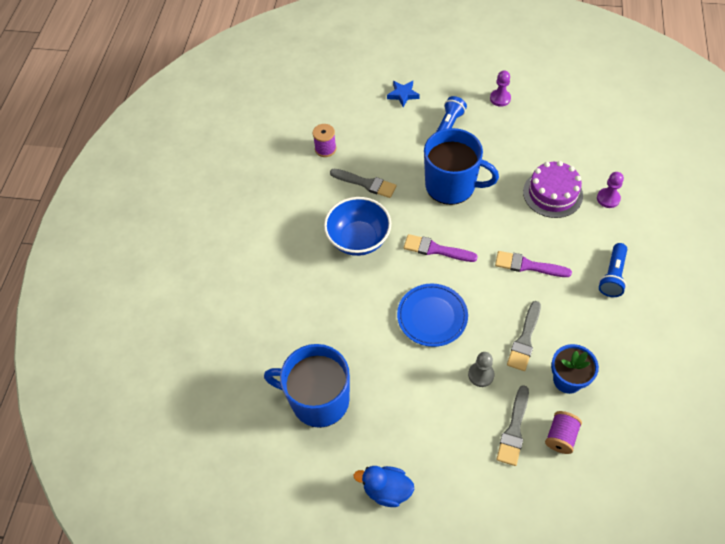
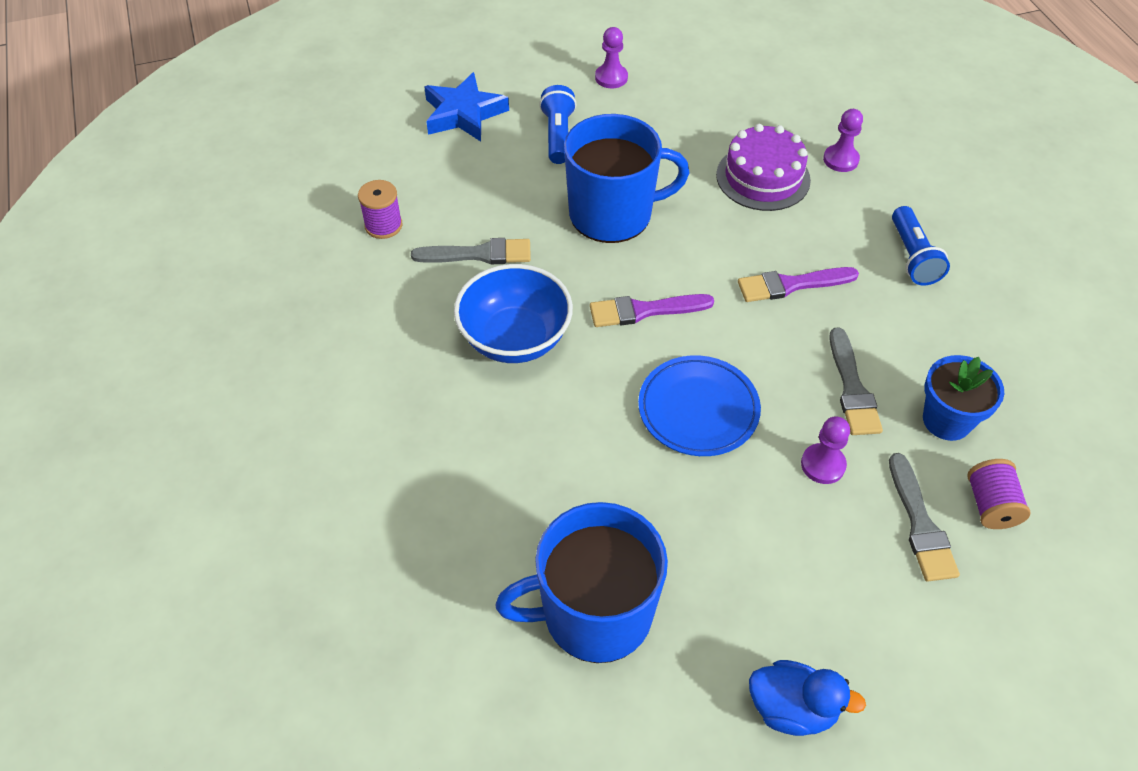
camera: 30 degrees left, 5 degrees down
(386, 490) = (792, 708): blue duck -> blue duck turned 150 degrees counterclockwise
(403, 95) = (464, 114): blue star -> blue star, size x1.62
(481, 375) = (823, 465): grey pawn -> purple pawn

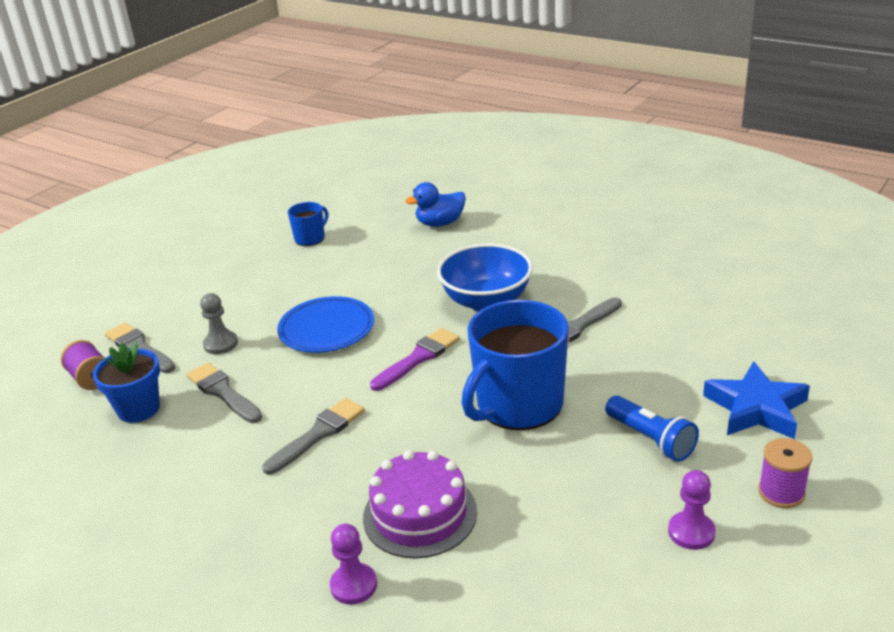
camera: 145 degrees right, 20 degrees down
(383, 225) = (667, 306): purple spool -> purple spool (781, 492)
(594, 613) = (310, 238): blue mug -> blue mug, size x0.47
(791, 285) = (318, 434): purple brush -> grey brush
(792, 708) = (183, 257): blue duck -> blue duck (440, 223)
(823, 465) = (220, 344): purple pawn -> grey pawn
(912, 257) = (218, 518): blue flashlight -> none

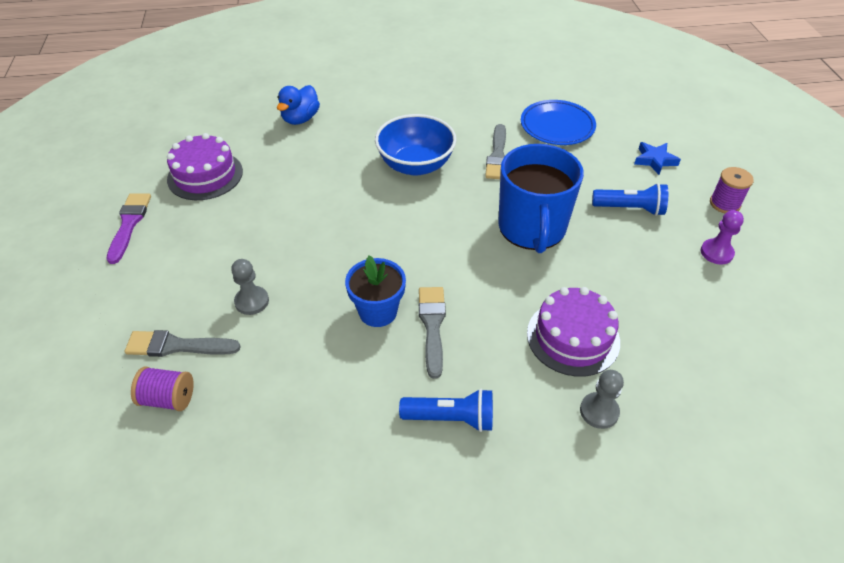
camera: 45 degrees left, 15 degrees up
(138, 409) = (256, 396): blue flower pot -> blue flower pot (378, 312)
(223, 392) = (312, 339): grey brush -> none
(235, 509) = (451, 418): none -> blue flashlight
(310, 238) = (205, 175): blue mug -> purple cake
(326, 329) = (326, 243): blue plate -> blue plate (557, 126)
(353, 585) = (599, 411): purple pawn -> grey pawn
(418, 358) = (425, 230): purple brush -> purple brush (129, 224)
(756, 408) = (655, 160): blue star -> blue star, size x0.62

